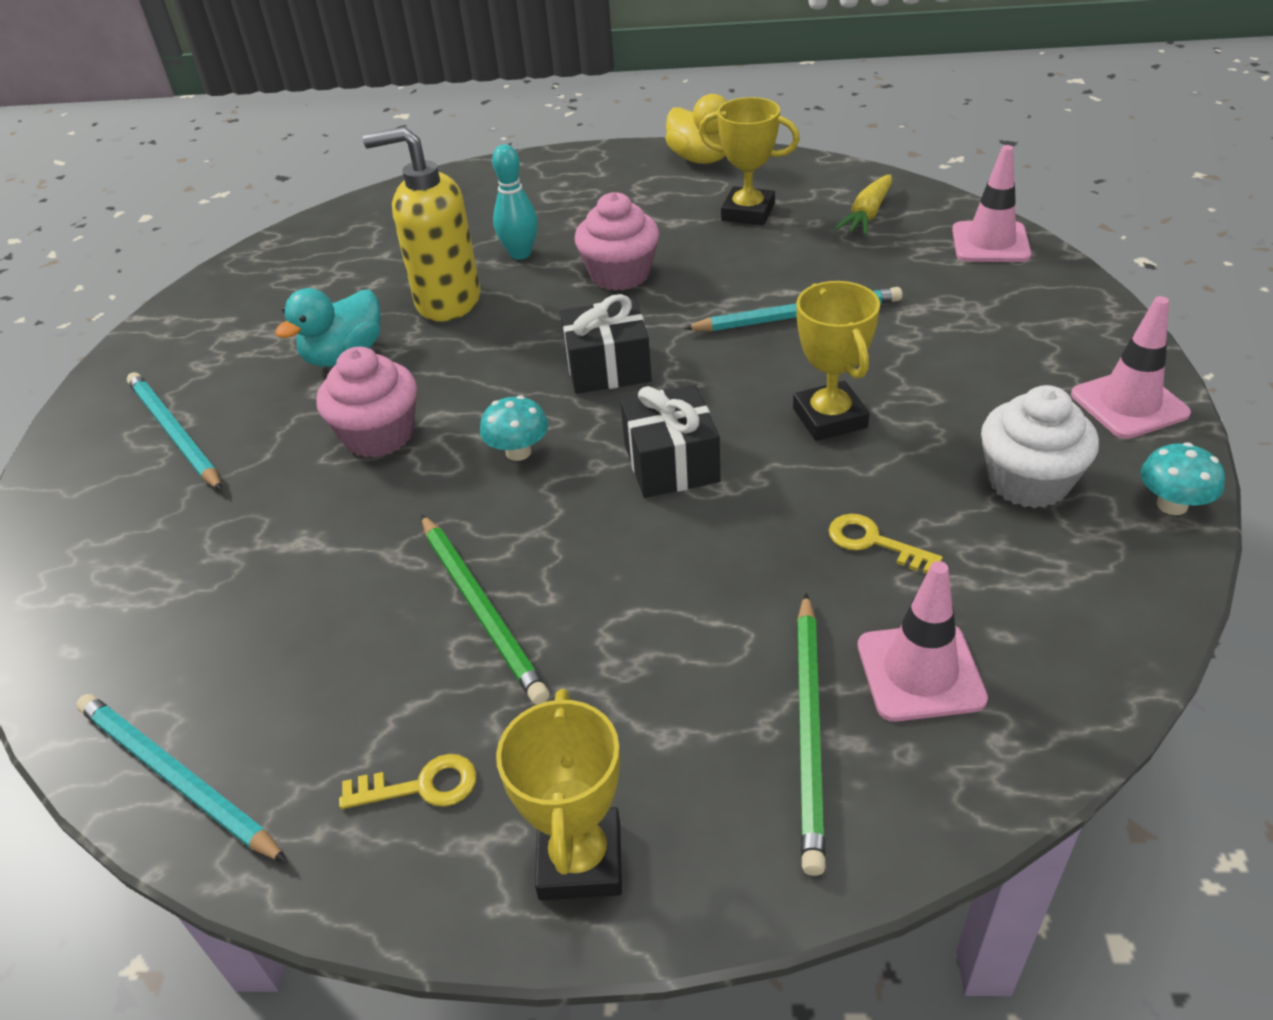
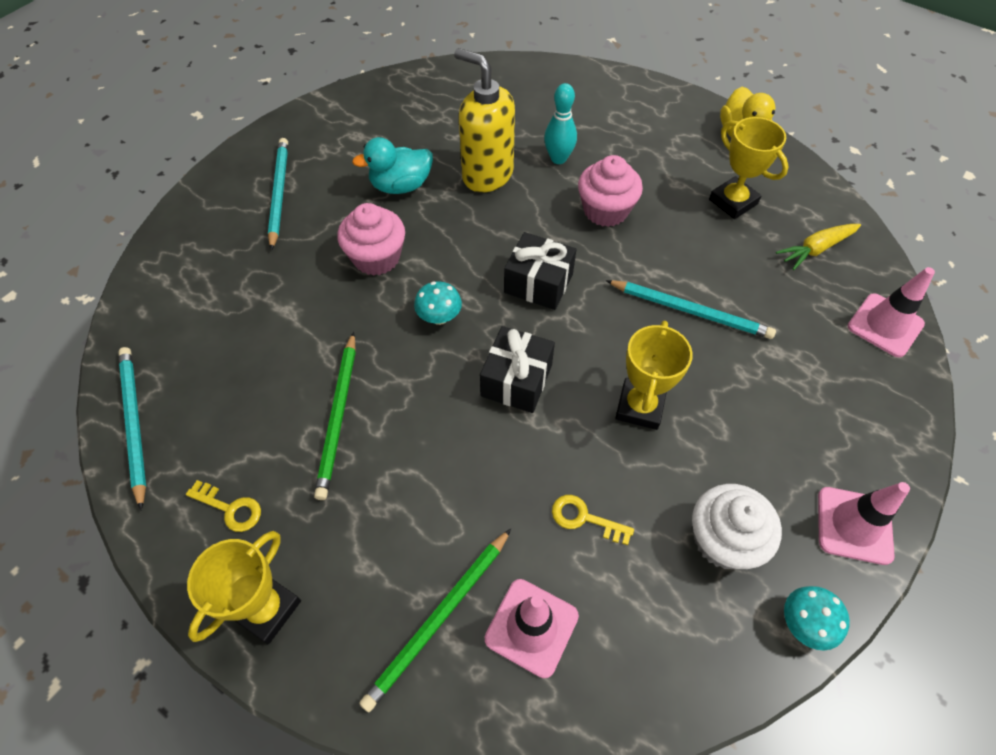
camera: 30 degrees right, 15 degrees up
(874, 543) = (585, 519): yellow key -> yellow key turned 45 degrees counterclockwise

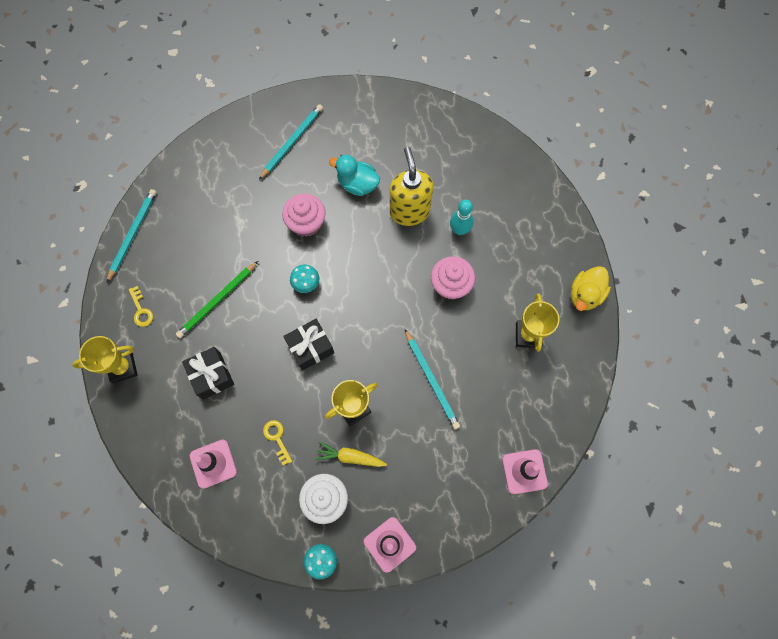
camera: 40 degrees right, 15 degrees up
(439, 619) = (181, 429): green pencil -> none
(538, 283) = (371, 302): black gift -> black gift (211, 376)
(815, 249) = (540, 400): yellow carrot -> yellow carrot (350, 457)

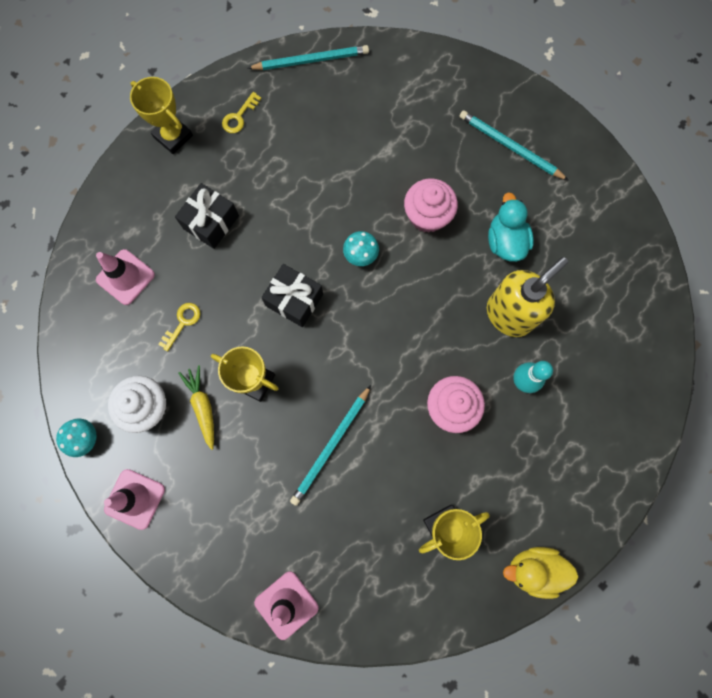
camera: 60 degrees right, 5 degrees up
(217, 301) = (290, 180): green pencil -> none
(292, 142) = (510, 147): turquoise pencil -> turquoise pencil turned 150 degrees counterclockwise

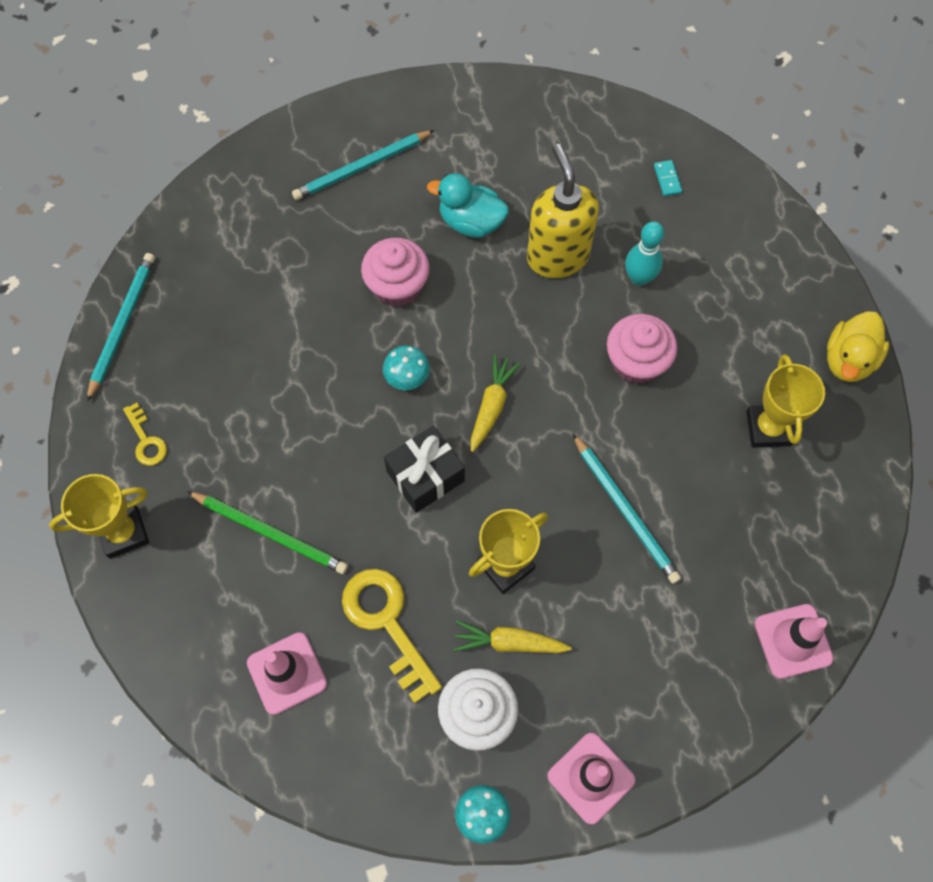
camera: 65 degrees left, 10 degrees down
(182, 323) = (387, 624): yellow key -> yellow key, size x1.87
(211, 222) = (270, 533): black gift -> green pencil
(367, 320) = (491, 405): none -> yellow carrot
(621, 367) = (667, 179): none -> turquoise domino

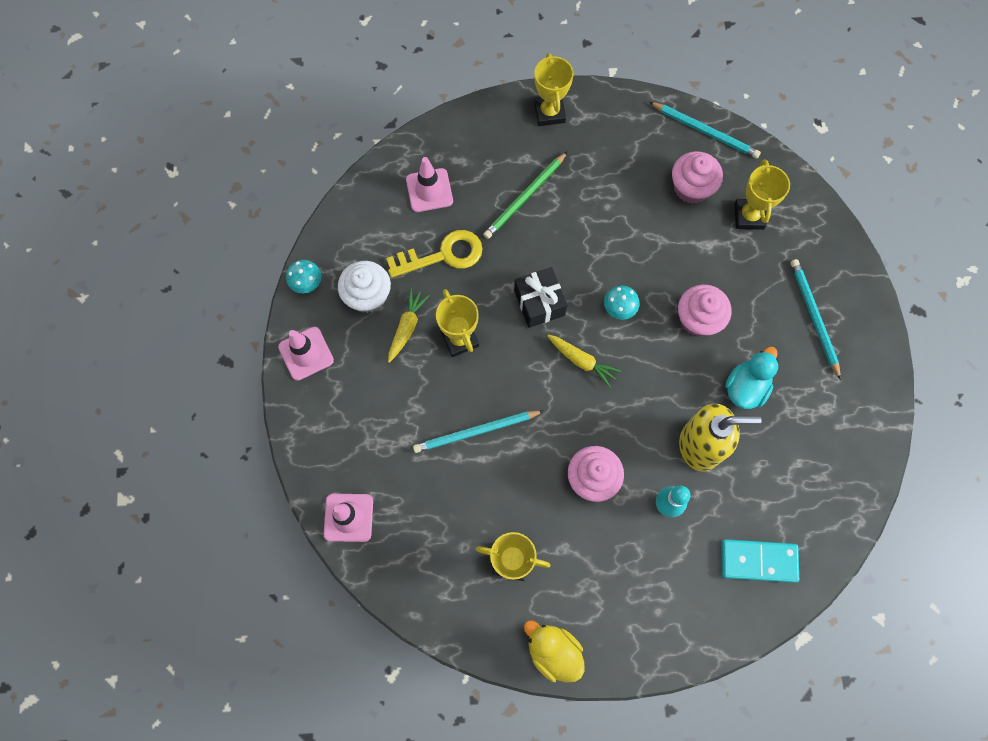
camera: 105 degrees right, 5 degrees up
(146, 440) = (612, 134): yellow key -> none
(212, 326) = (691, 188): none -> pink cupcake
(241, 254) = (749, 216): none -> yellow trophy
(667, 179) = (758, 561): turquoise domino -> turquoise domino, size x2.21

